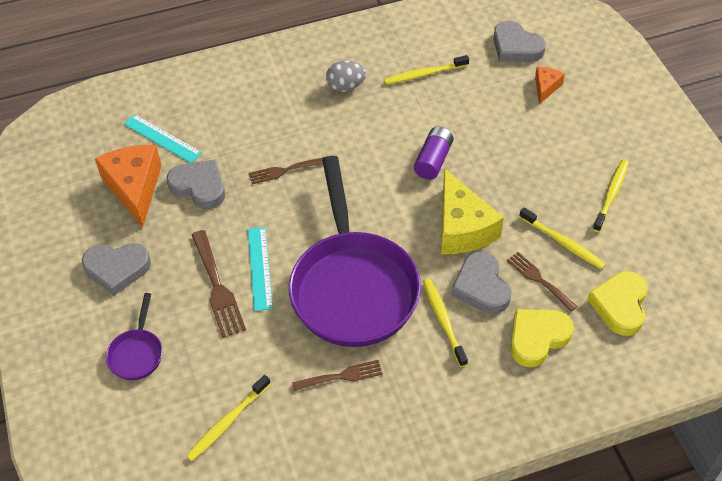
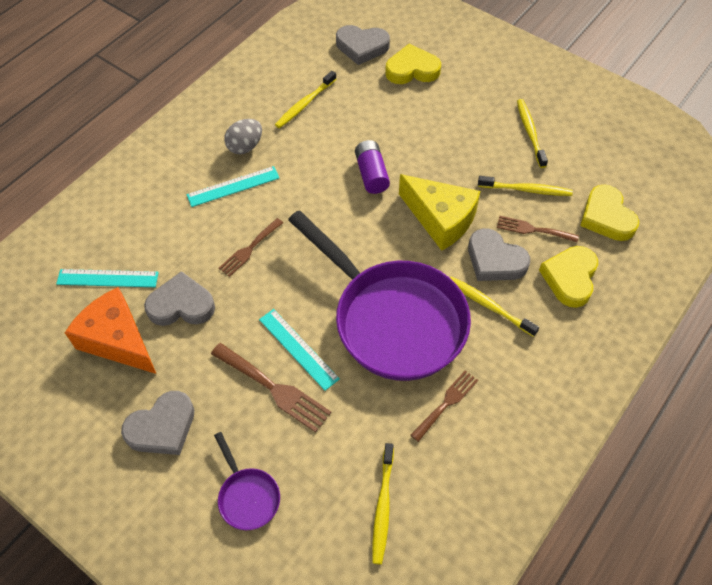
camera: 35 degrees left, 5 degrees up
(310, 114) = (233, 186): none -> turquoise ruler
(546, 87) = (412, 69): orange cheese -> yellow heart

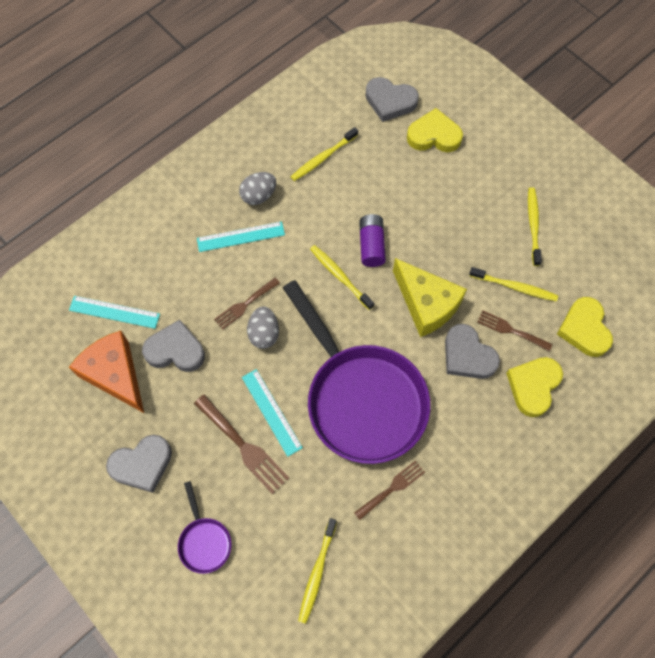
camera: 10 degrees right, 10 degrees up
(275, 273) = (264, 333): none -> grey egg
(489, 305) = (451, 400): yellow toothbrush -> yellow toothbrush (340, 276)

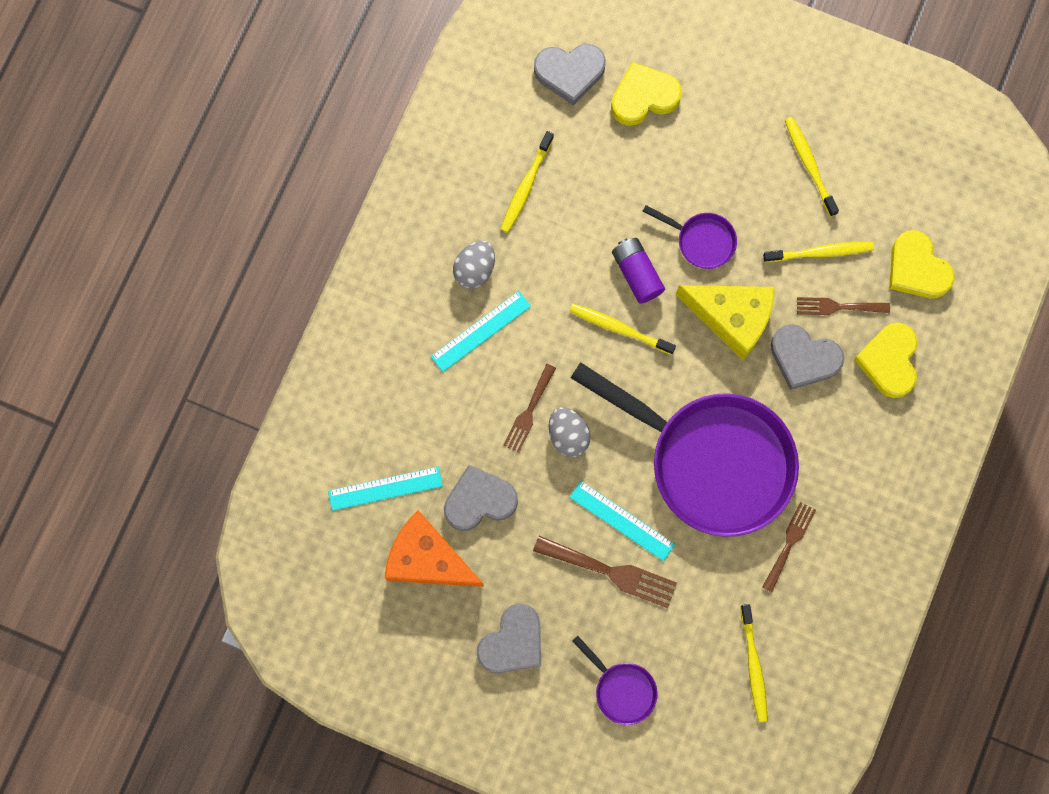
camera: 25 degrees left, 10 degrees up
(429, 243) = (701, 240): none -> purple pan

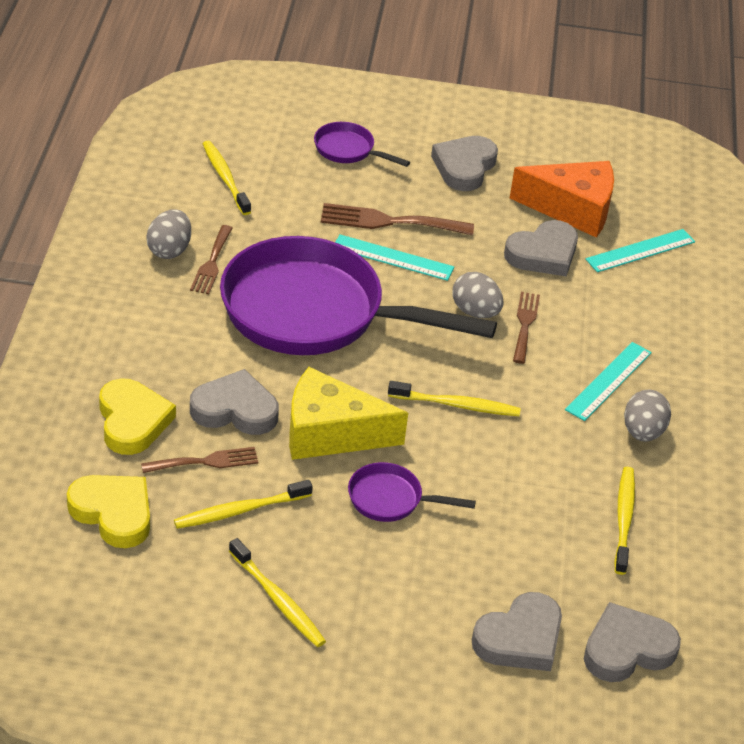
camera: 160 degrees right, 35 degrees down
(637, 273) = (456, 456): purple battery -> none
(643, 97) = (520, 638): yellow heart -> grey heart
(825, 568) = (169, 250): none -> grey egg

